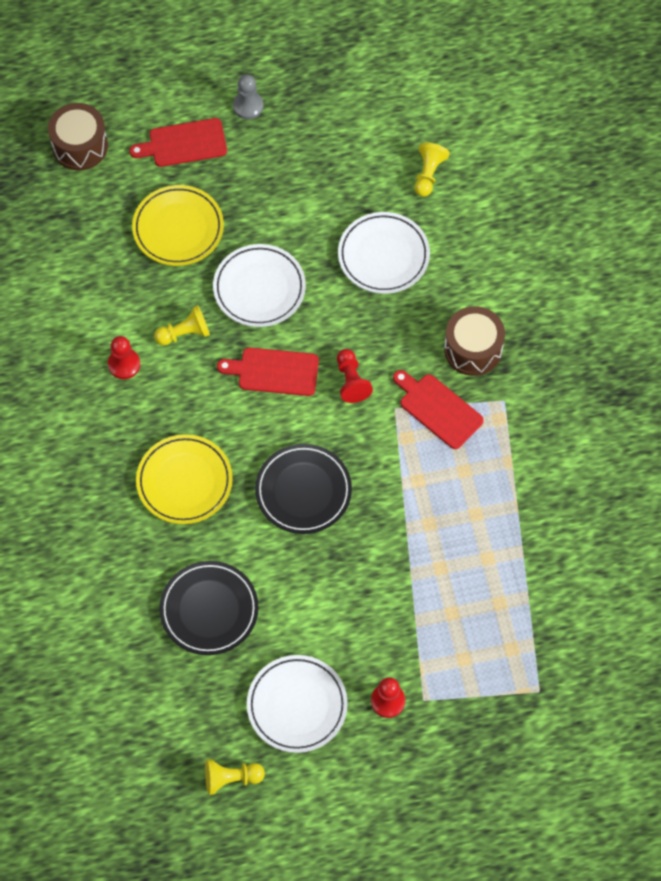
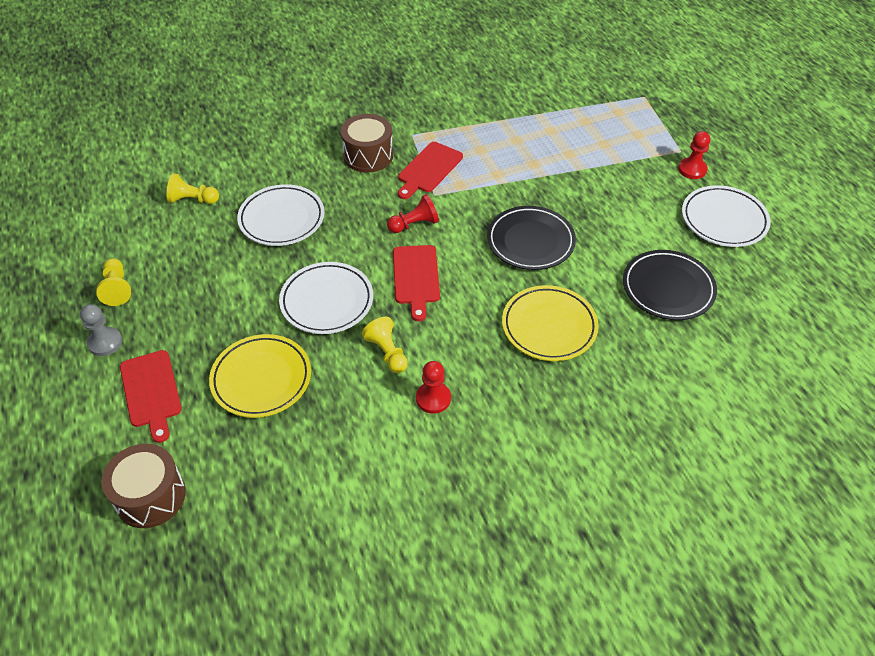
camera: 100 degrees left, 15 degrees down
(231, 778) = (808, 251): yellow pawn -> yellow pawn (117, 288)

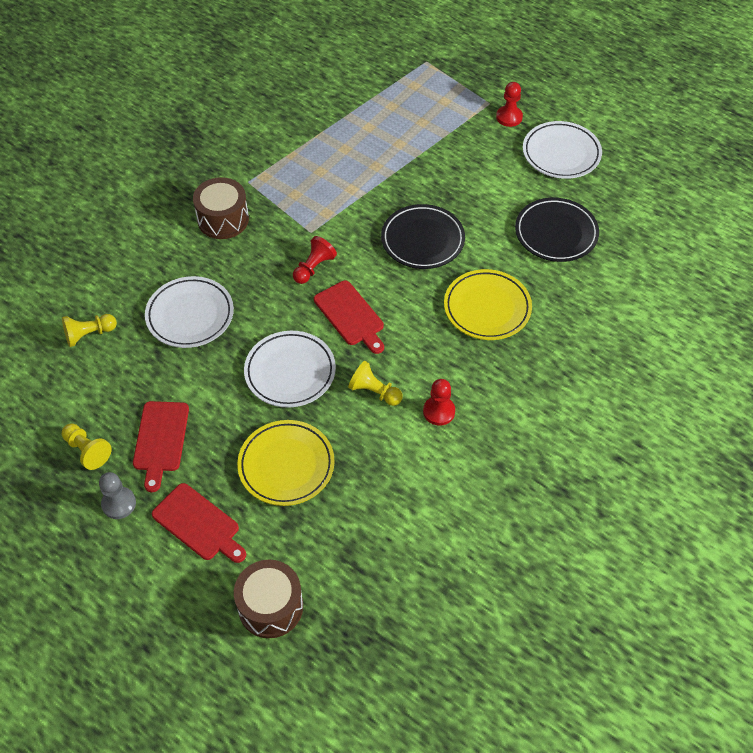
camera: 30 degrees left, 5 degrees up
(428, 169) = (288, 210): red cutting board -> red cutting board (160, 440)

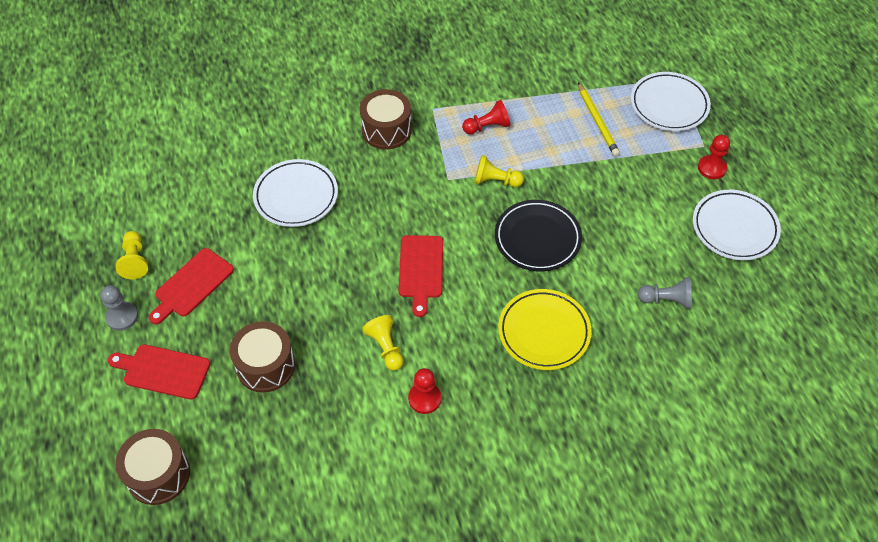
camera: 35 degrees right, 0 degrees up
(89, 334) = (211, 169): yellow pawn -> yellow pawn (496, 181)
(199, 524) = (163, 371): red cutting board -> red cutting board turned 120 degrees clockwise
(286, 465) = (265, 366): yellow plate -> brown drum
(290, 372) = (333, 289): white plate -> white plate (669, 105)
(314, 268) = (425, 211): red pawn -> red pawn (487, 127)
(393, 125) = (597, 121): none -> yellow pencil
(556, 233) = (666, 300): black plate -> grey pawn

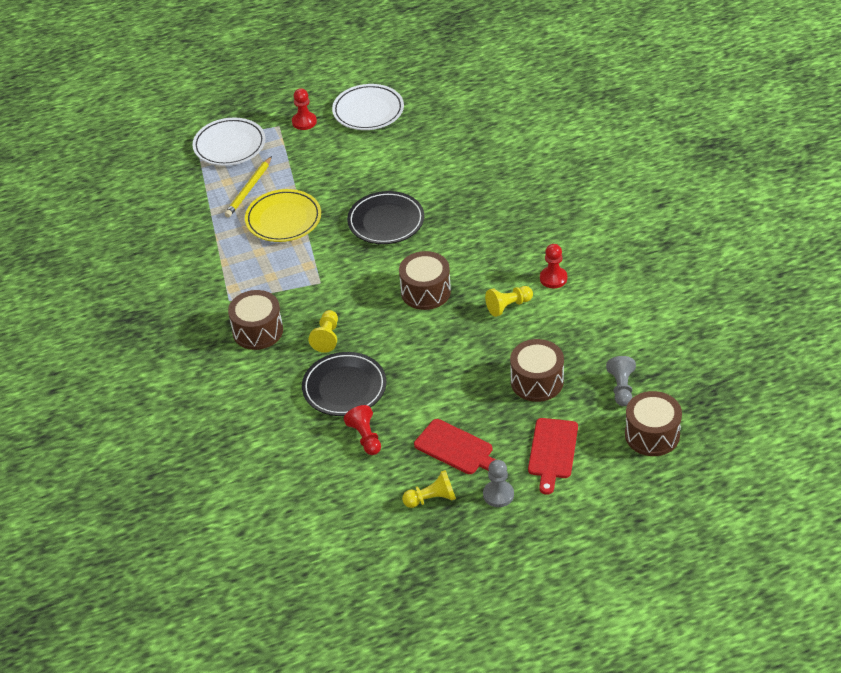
camera: 90 degrees left, 10 degrees down
(296, 196) = (344, 388): white plate -> black plate
(421, 270) = (425, 291): red cutting board -> brown drum
(487, 127) = (254, 260): red pawn -> red pawn (365, 437)
(496, 181) = (321, 251): yellow pawn -> yellow pawn (327, 337)
(544, 332) = (481, 214): yellow plate -> yellow plate (283, 219)
(597, 121) = (249, 189): yellow pencil -> yellow pencil turned 135 degrees clockwise
(666, 300) = (443, 148): grey pawn -> grey pawn (621, 388)

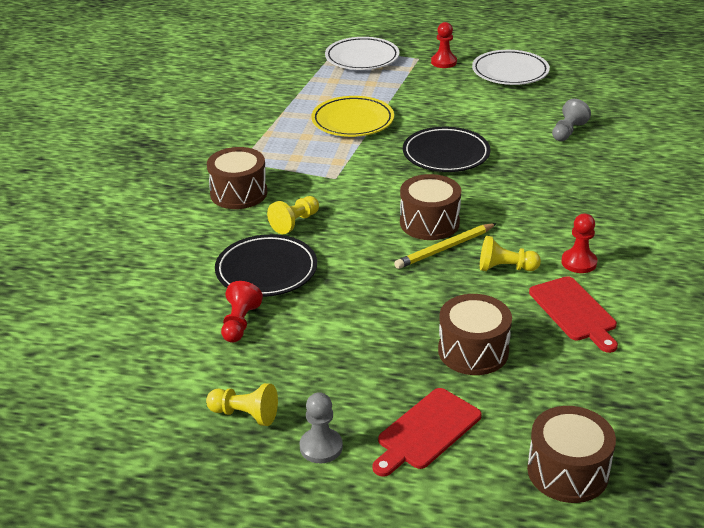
camera: 30 degrees right, 10 degrees down
(249, 189) = (346, 91): yellow pencil -> yellow pencil (445, 248)
(456, 449) = (321, 377): red cutting board -> red cutting board (574, 312)
(621, 388) = (570, 402): grey pawn -> grey pawn (568, 131)

